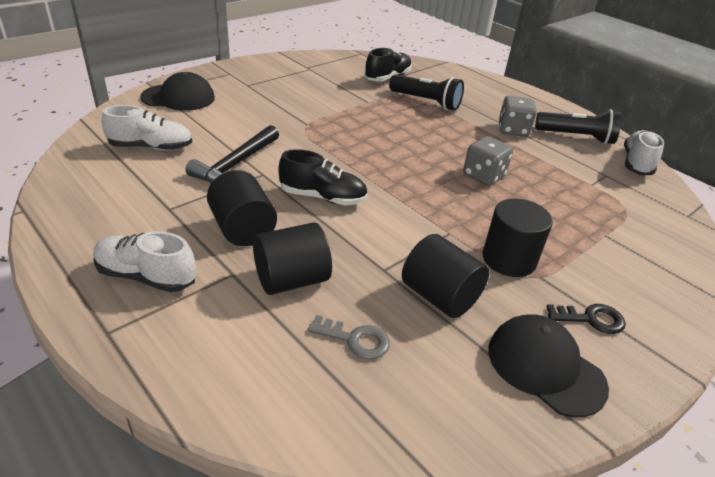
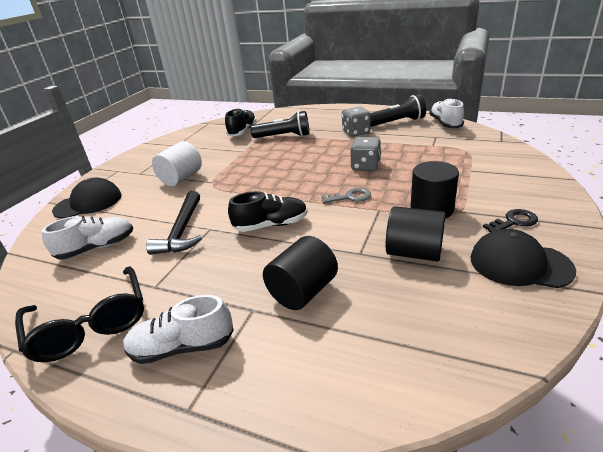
camera: 20 degrees left, 5 degrees down
(93, 218) = (90, 324): none -> black glasses
(243, 229) = (231, 273): black cylinder -> none
(281, 107) = (181, 178): none -> white cylinder
(355, 340) = (388, 309): grey key -> grey key (350, 197)

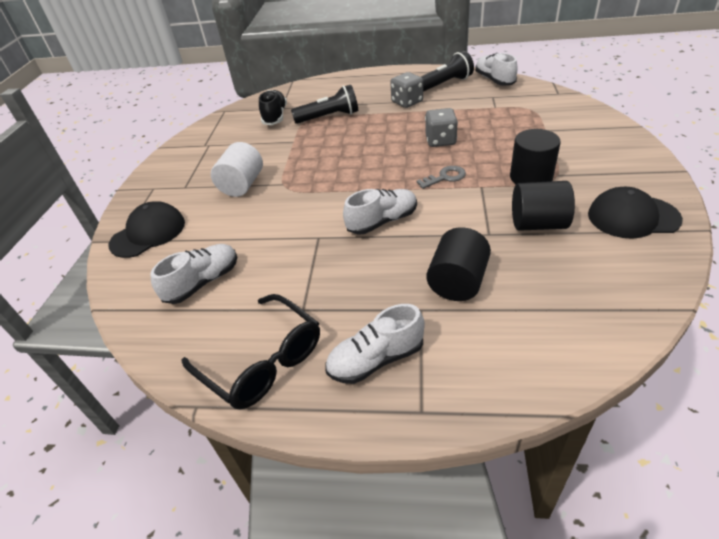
camera: 15 degrees left, 10 degrees up
(182, 230) = (289, 245): black hammer -> none
(271, 225) = (382, 221): black shoe -> white shoe
(514, 222) = (609, 177): black key -> none

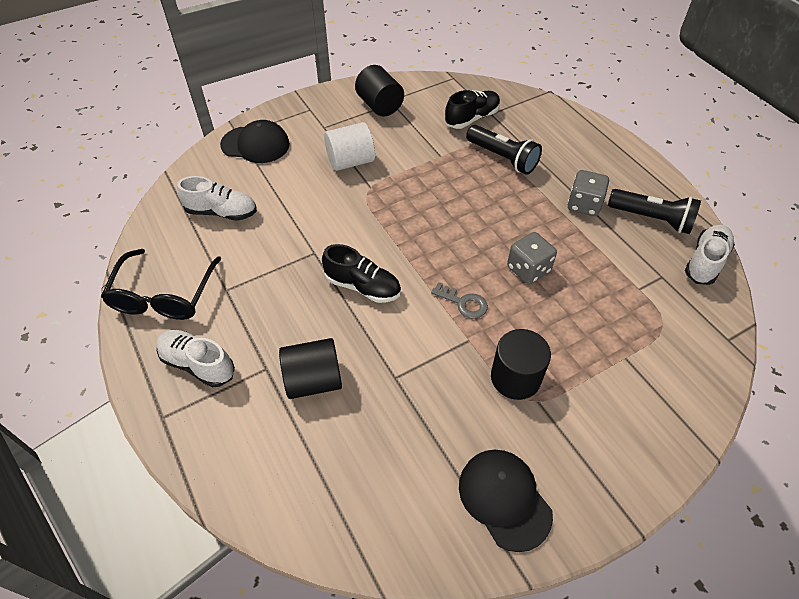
camera: 50 degrees right, 10 degrees up
(382, 221) = (362, 286): white shoe -> black shoe
(538, 224) = (436, 413): black cylinder -> black cylinder (380, 105)

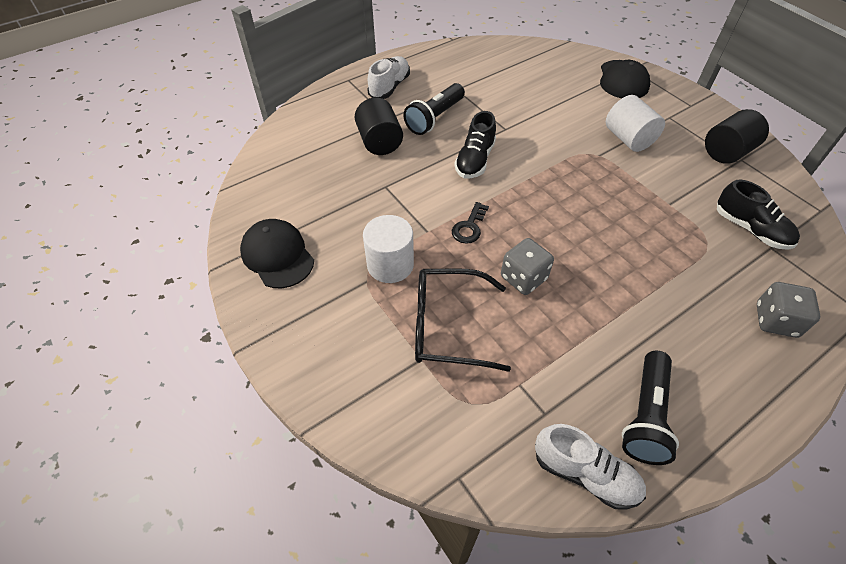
camera: 85 degrees right, 0 degrees up
(163, 295) = (445, 62): black glasses -> black glasses (447, 326)
(221, 212) = (534, 74): white shoe -> none
(463, 303) = (469, 227): grey key -> black key
(503, 158) = (692, 258): black flashlight -> black flashlight (435, 118)
(504, 499) = (277, 255): black cap -> black cap turned 90 degrees counterclockwise
(515, 377) = (390, 265): black cylinder -> white cylinder
(584, 205) = (643, 337): grey dice -> grey dice (775, 320)

